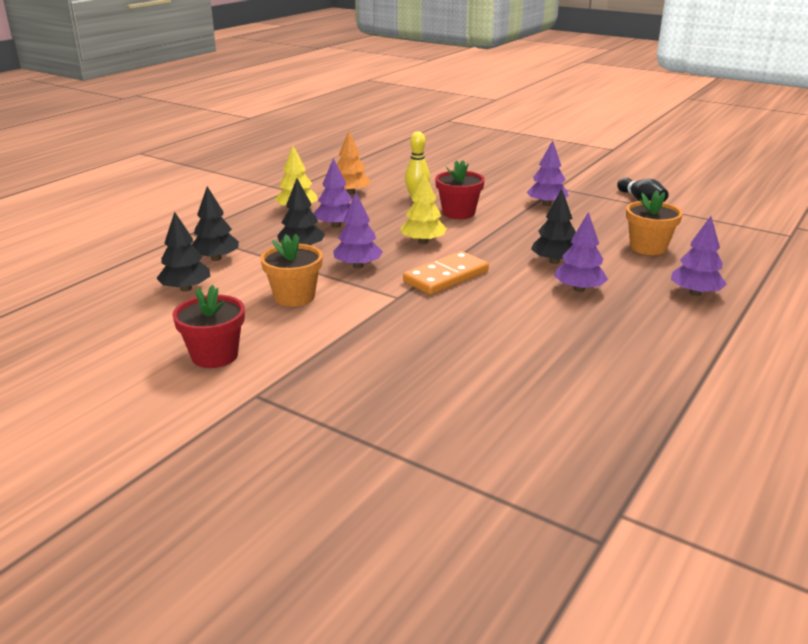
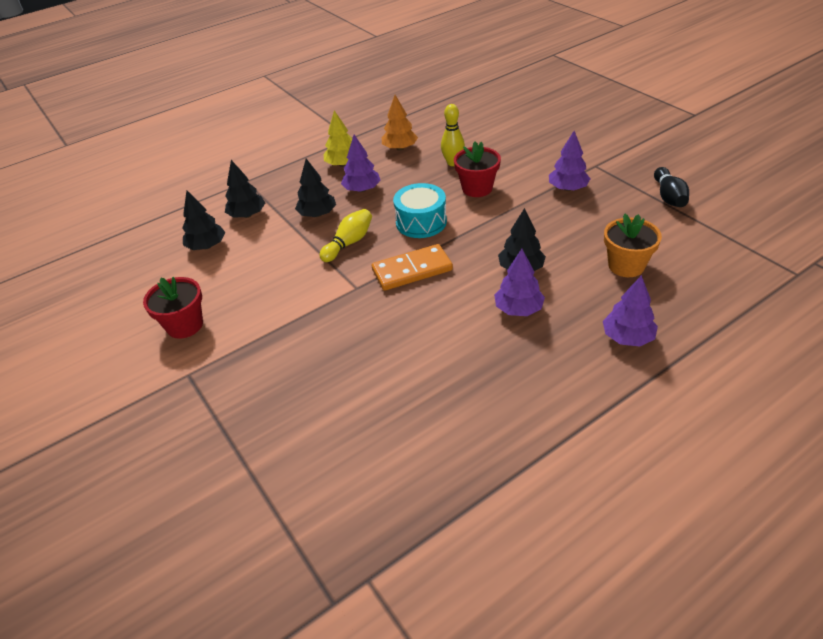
camera: 25 degrees right, 15 degrees up
(294, 297) = (278, 271): orange flower pot -> none
(358, 266) = (349, 243): purple tree -> yellow bowling pin
(423, 242) = (421, 222): yellow tree -> turquoise drum

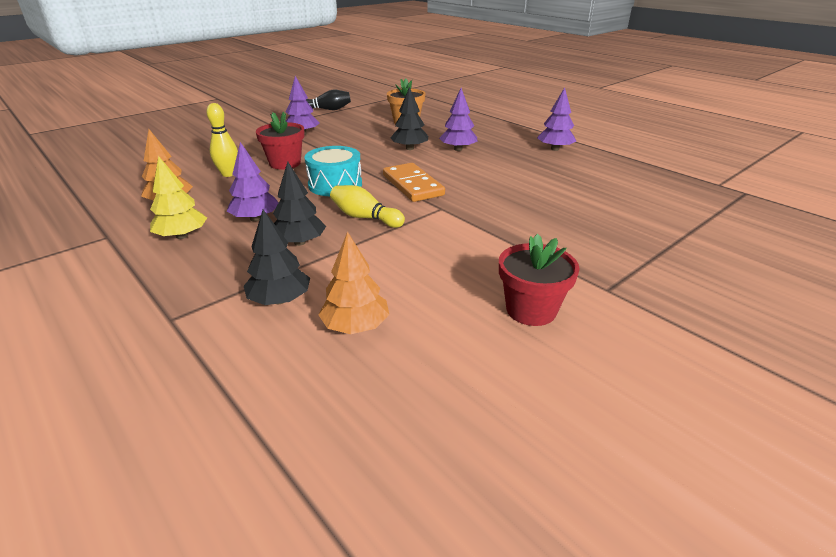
camera: 100 degrees left, 10 degrees down
(207, 246) = (356, 326): black tree -> orange tree
(627, 337) = (478, 124): purple tree -> purple tree (555, 149)

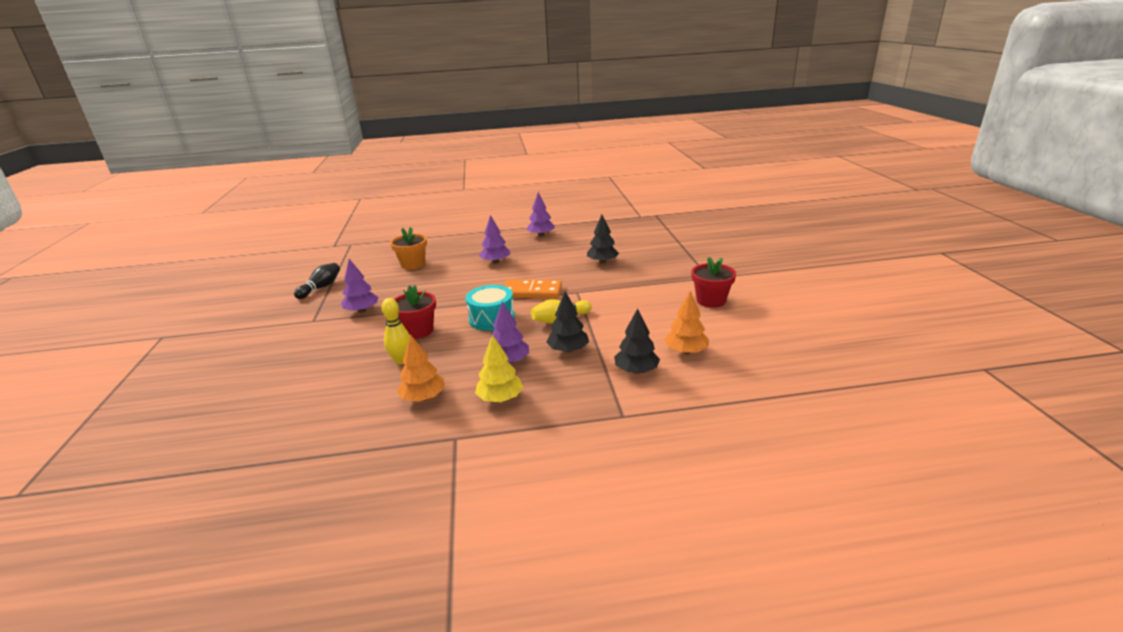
camera: 55 degrees left, 5 degrees down
(410, 148) = (467, 277): black tree -> black tree (602, 262)

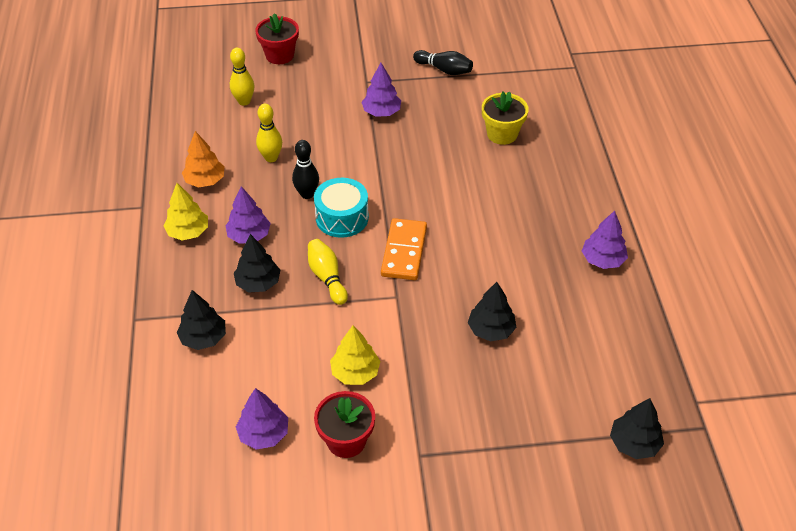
camera: 90 degrees right, 20 degrees up
(300, 387) = (244, 101): none -> yellow bowling pin
(413, 264) = (502, 134): orange flower pot -> yellow flower pot
(418, 331) = (327, 161): red flower pot -> red flower pot (279, 55)
(459, 337) = (307, 194): none -> black bowling pin
(495, 262) = (503, 212): purple tree -> purple tree (264, 434)
(651, 301) = (355, 372): none -> yellow tree
(672, 228) = (634, 443): none -> black tree
(686, 351) = (228, 388): orange tree -> none

